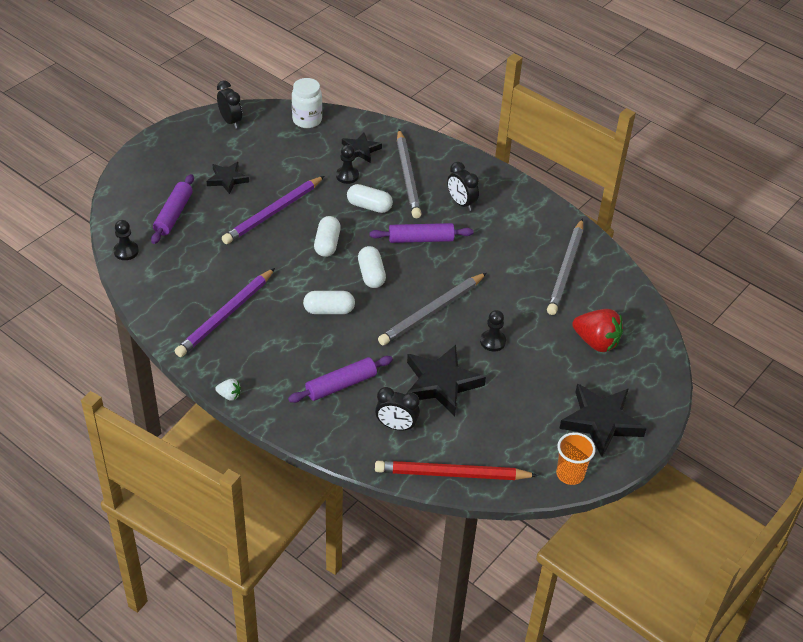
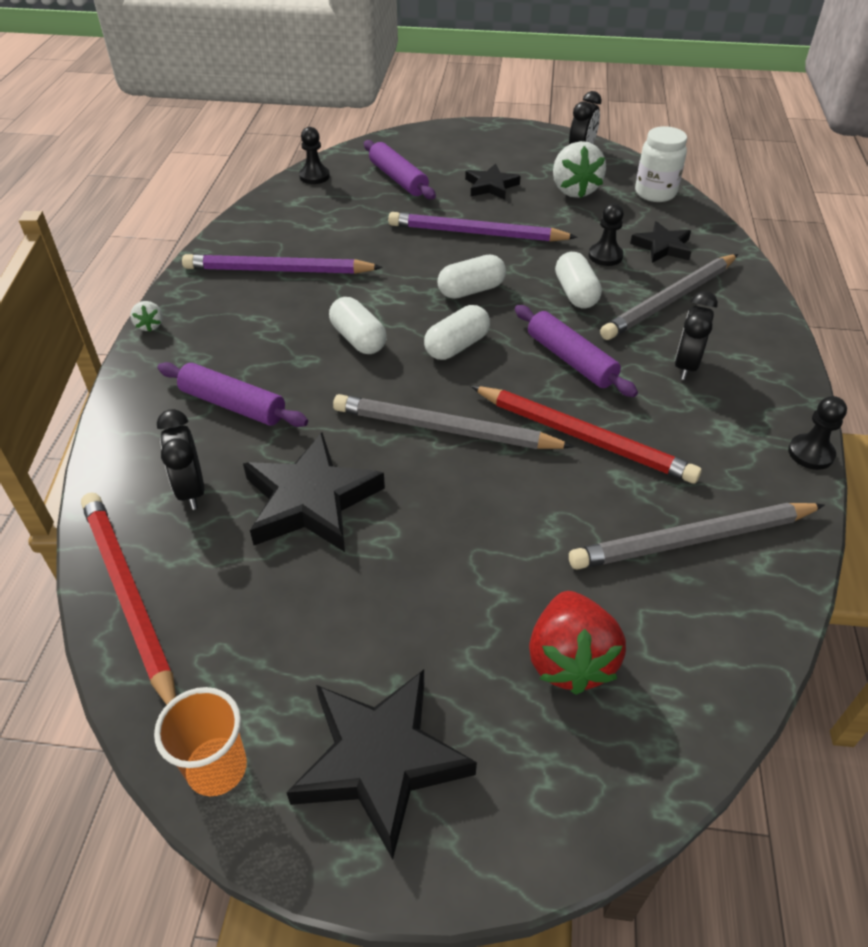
camera: 60 degrees right, 0 degrees up
(173, 214) = (398, 179): purple rolling pin -> purple rolling pin turned 75 degrees clockwise
(269, 149) = (574, 190): none -> white strawberry
(479, 267) = (583, 437): none -> red pencil
(492, 341) = (446, 520): black pawn -> black pawn (810, 453)

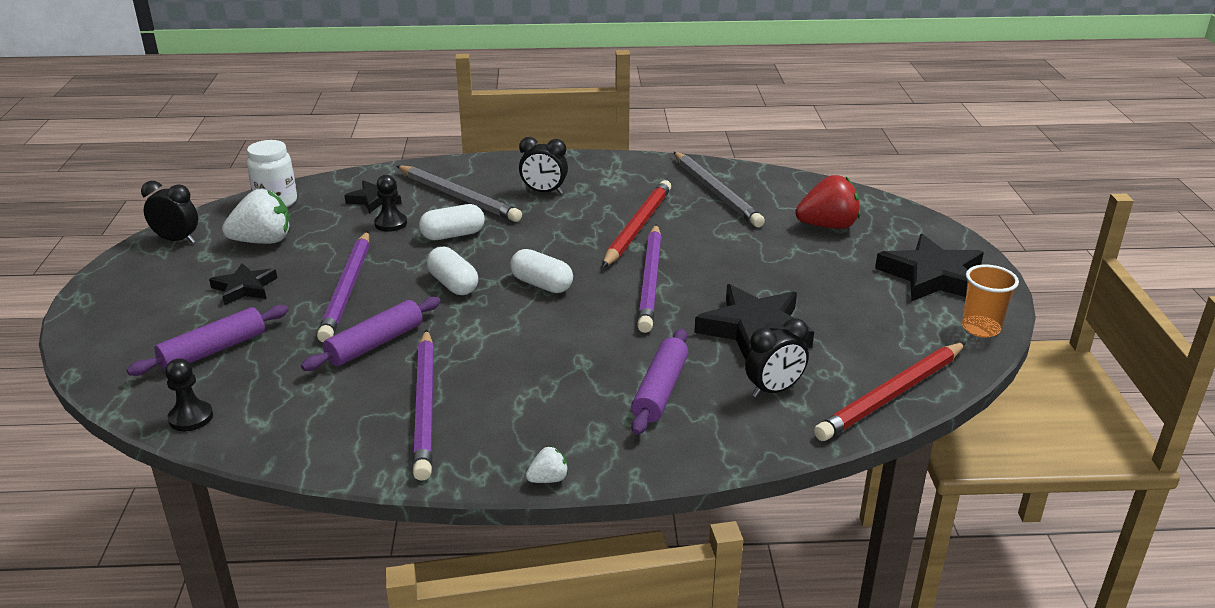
camera: 100 degrees left, 15 degrees down
(358, 339) = (543, 336): white capsule -> none
(445, 429) = (650, 281): grey pencil -> purple pencil
(570, 360) = (548, 234): purple rolling pin -> purple rolling pin (375, 344)
(810, 453) = (623, 157): black pawn -> none

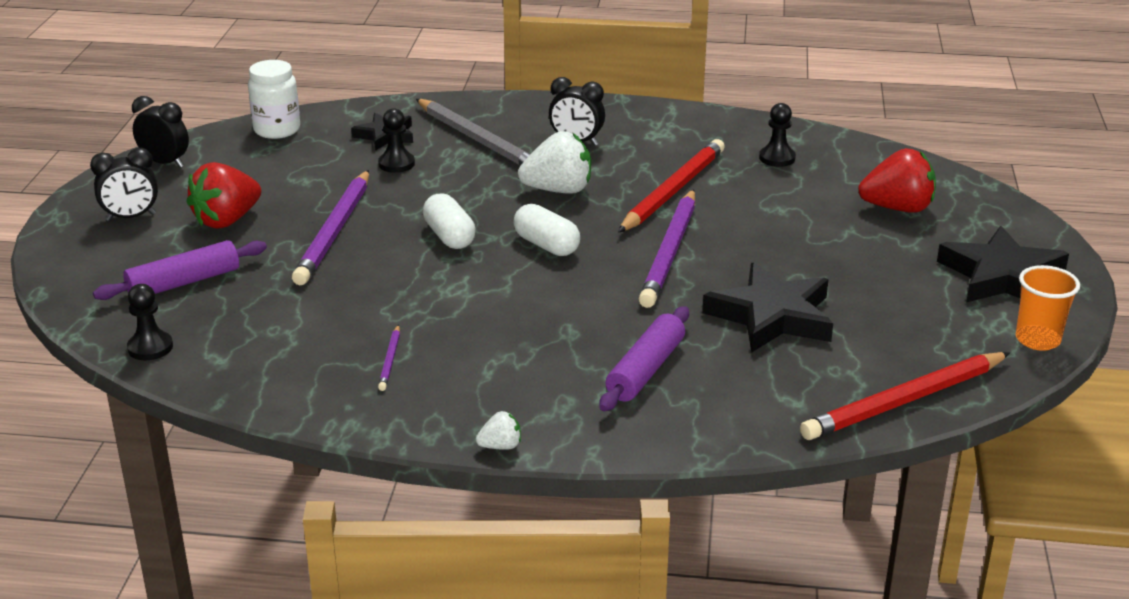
camera: 10 degrees right, 0 degrees up
(244, 288) = (227, 220): black star -> red strawberry
(263, 241) = (255, 172): white strawberry -> white strawberry (558, 190)
(375, 344) = (352, 292): purple rolling pin -> none
(425, 406) = (390, 360): purple pencil -> purple pencil, size x0.44
(453, 235) = (462, 182): white capsule -> none
(716, 192) = (777, 158): grey pencil -> black pawn
(774, 390) = (772, 382): black clock -> black clock (131, 217)

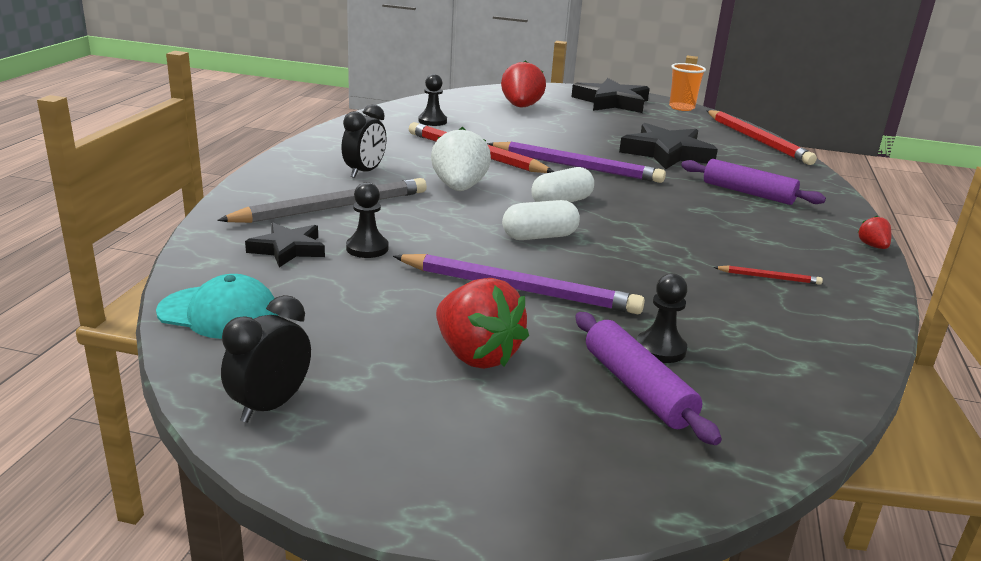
camera: 85 degrees left, 5 degrees down
(131, 217) = (446, 435): black clock -> none
(150, 347) = (794, 412): black pawn -> black pawn (660, 349)
(277, 130) = (219, 313): white jar -> turquoise cap
(390, 360) = (769, 277): purple pencil -> red pencil
(500, 446) = (872, 246): white strawberry -> red strawberry

